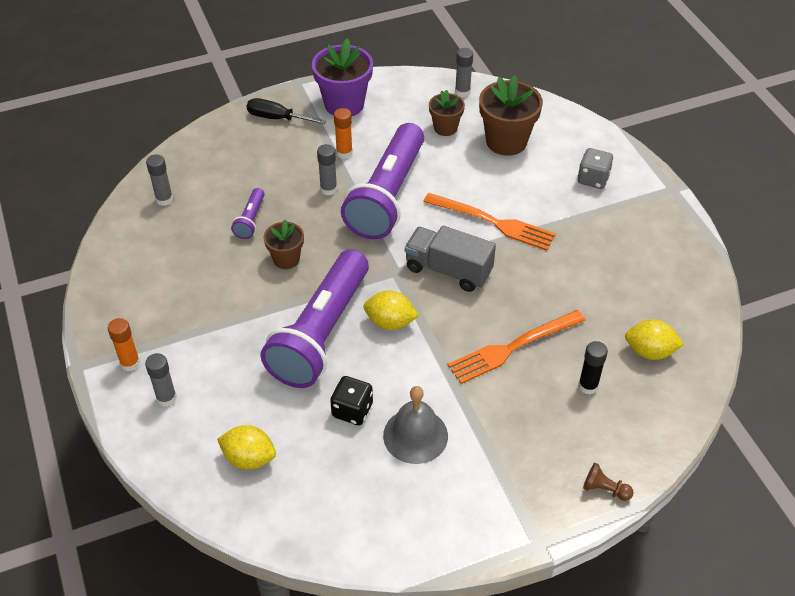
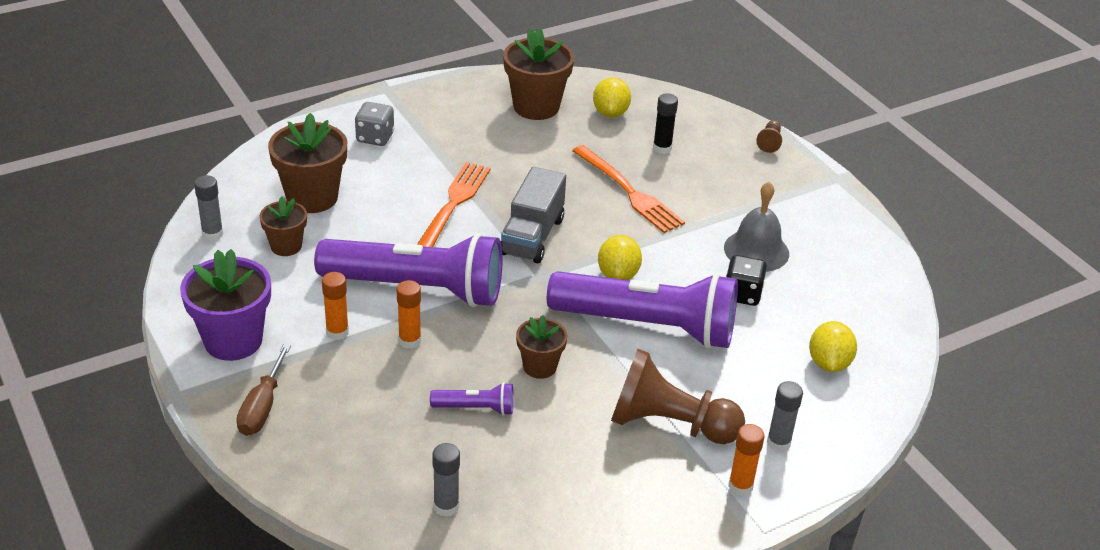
camera: 100 degrees left, 10 degrees down
(206, 329) = (669, 424): none -> brown pawn
(277, 118) = (262, 407): black screwdriver -> brown screwdriver
(328, 189) = (409, 341): grey glue stick -> orange glue stick
(654, 293) = (536, 107): none -> brown flower pot

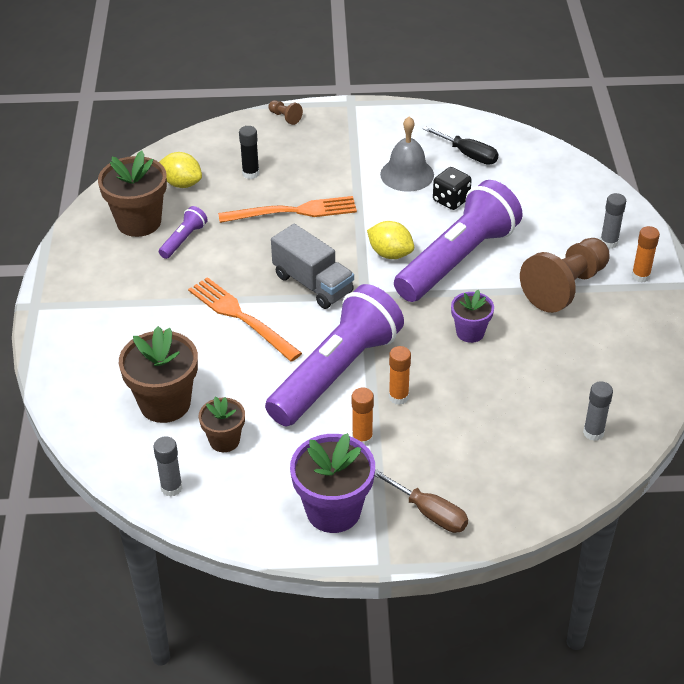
camera: 60 degrees left, 5 degrees up
(375, 137) = (105, 335): grey dice -> none
(475, 408) = (497, 383): purple flashlight -> purple flashlight (183, 240)
(539, 366) = (470, 332): brown flower pot -> purple flower pot
(828, 363) = (545, 189): yellow lemon -> none
(833, 286) = (468, 154): none -> black screwdriver

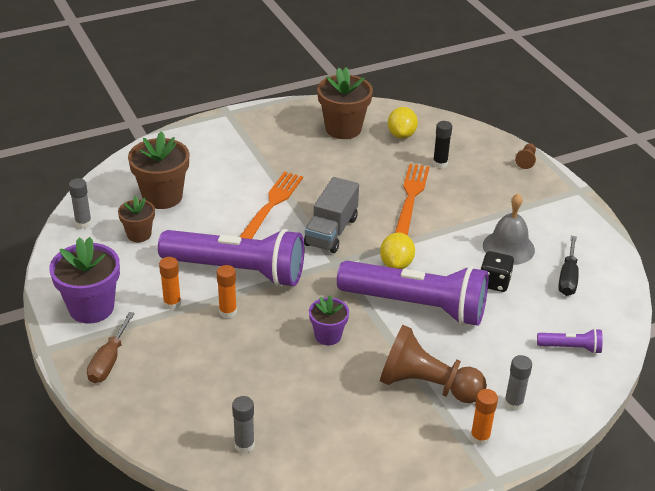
camera: 65 degrees right, 5 degrees down
(183, 240) = (338, 154): purple flashlight -> purple flashlight (570, 347)
(293, 211) = (411, 198): orange fork -> orange fork turned 135 degrees counterclockwise

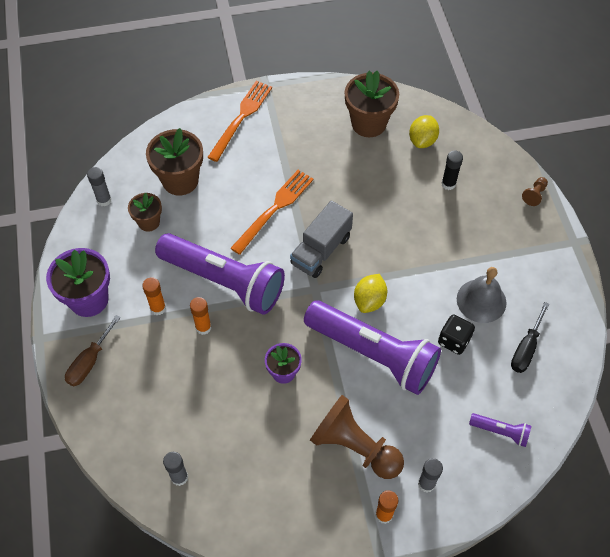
camera: 15 degrees right, 20 degrees up
(411, 198) = (407, 222): orange fork -> orange fork (241, 118)

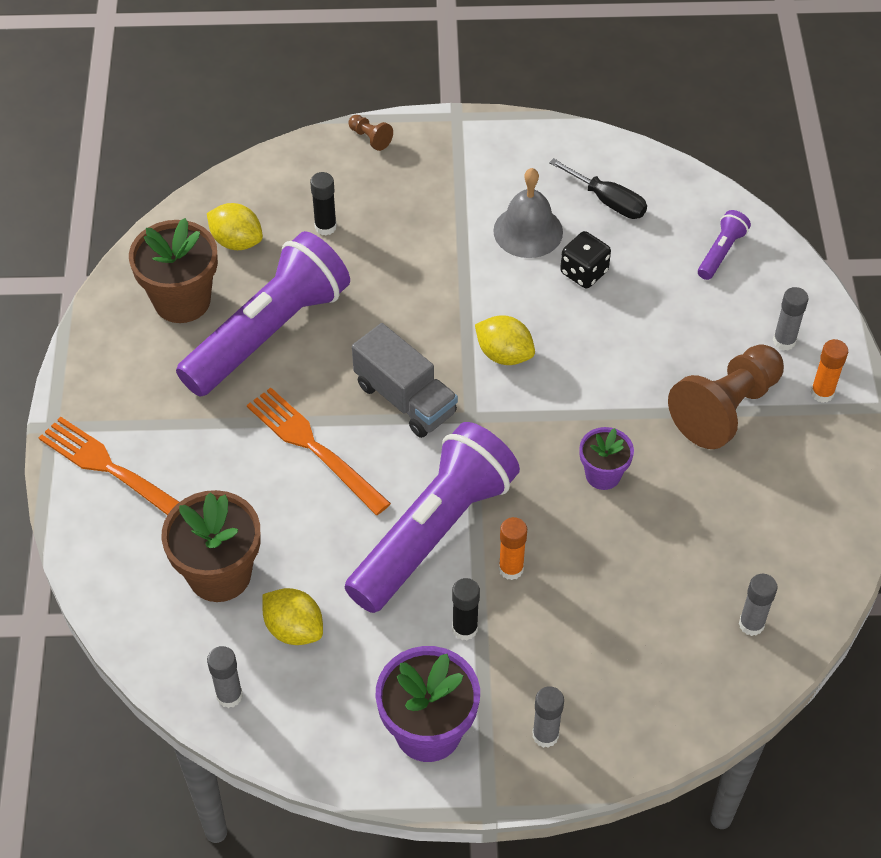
camera: 80 degrees left, 5 degrees down
(89, 361) = (545, 735): brown screwdriver -> grey glue stick
(149, 222) = (294, 629): brown flower pot -> yellow lemon
(158, 308) = (465, 629): orange glue stick -> black glue stick
(373, 354) = (589, 365): purple flashlight -> purple flashlight (268, 333)

